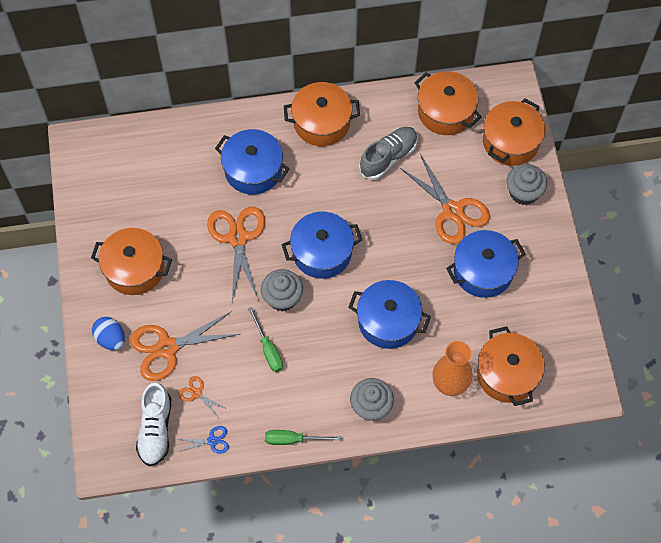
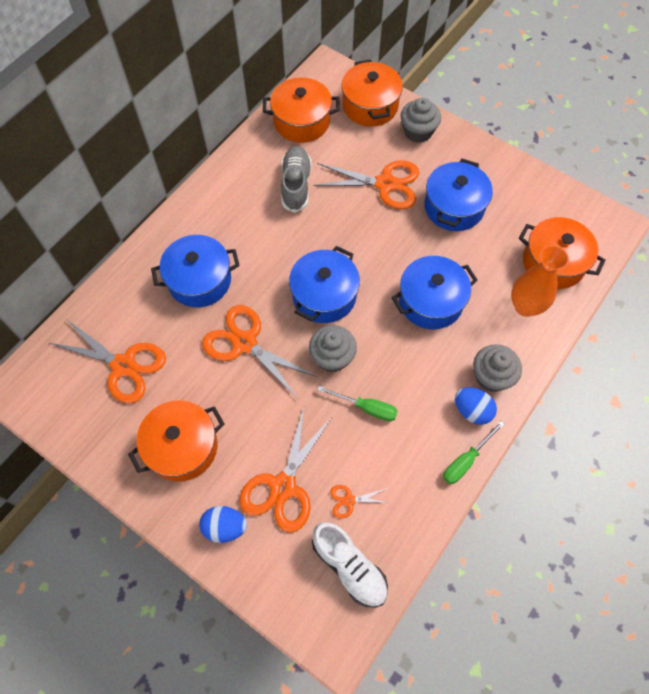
camera: 45 degrees left, 0 degrees up
(151, 185) = (123, 366): none -> orange scissors
(212, 441) = (406, 527): blue scissors -> none
(321, 122) = (216, 201): orange pot -> none
(332, 414) = (472, 410): none -> blue egg

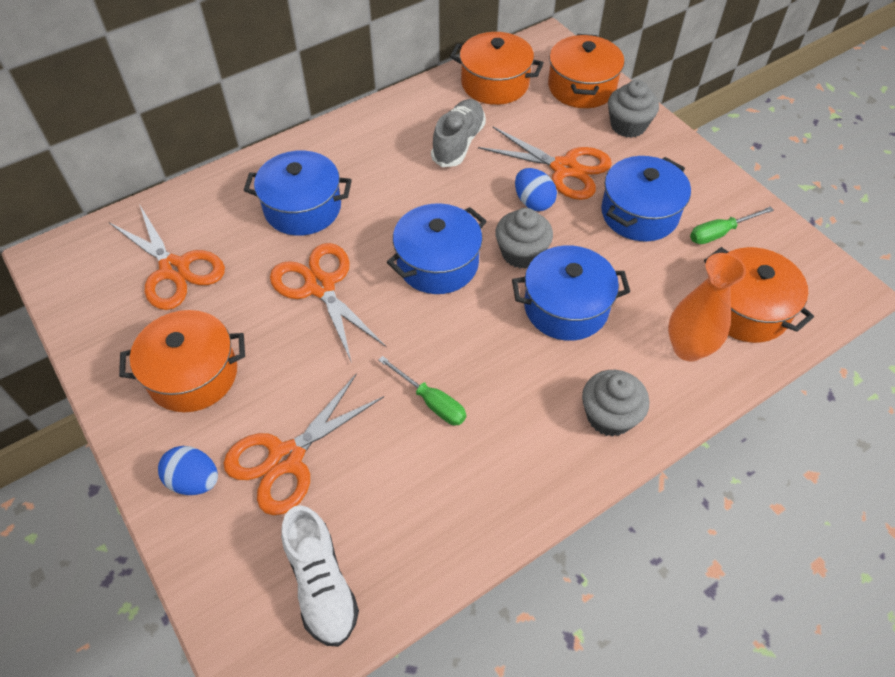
camera: 20 degrees right, 10 degrees down
(332, 357) = (416, 332): grey cupcake -> grey cupcake (521, 253)
(349, 500) = (359, 503): orange scissors -> none
(466, 460) = (532, 506): green screwdriver -> green screwdriver (720, 233)
(472, 410) = (566, 448): blue egg -> blue egg (533, 202)

